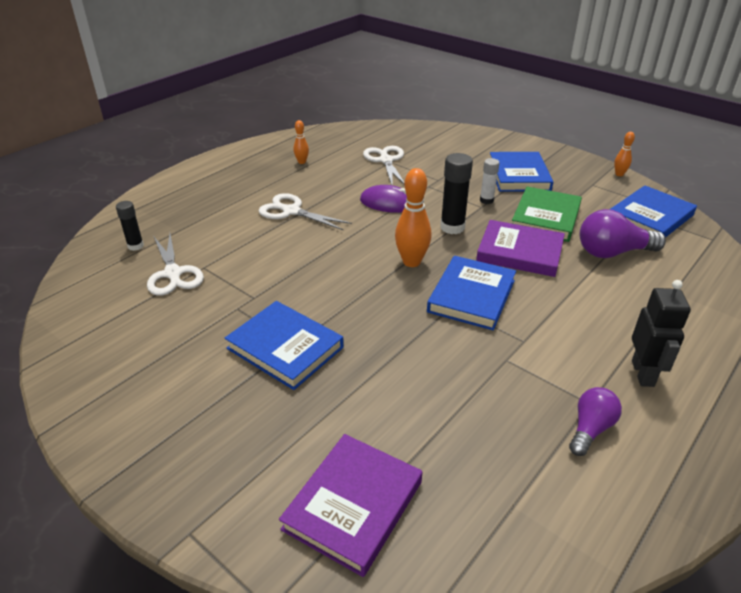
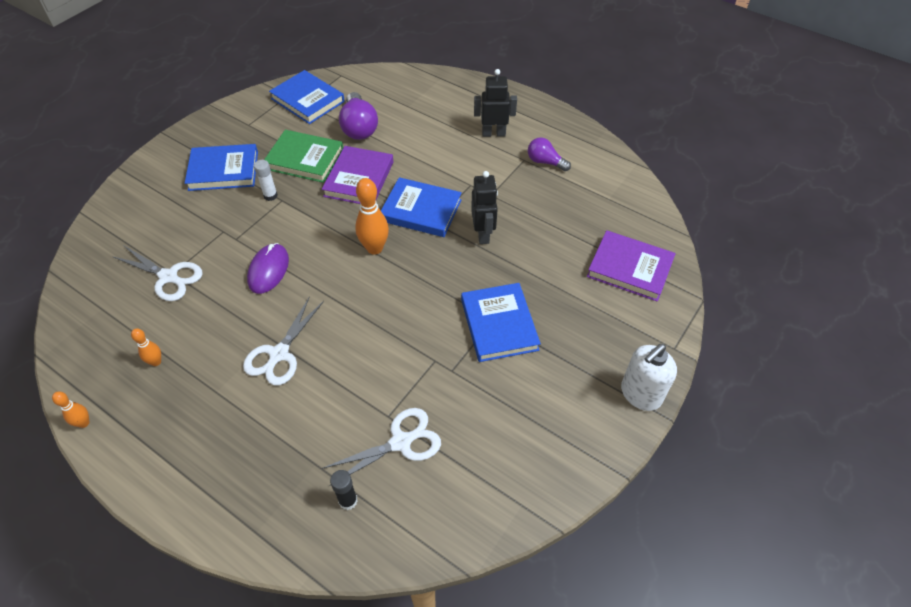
camera: 95 degrees left, 15 degrees up
(135, 471) = (640, 394): none -> white soap dispenser
(285, 348) = (499, 324): blue book -> blue book turned 45 degrees counterclockwise
(386, 160) = (168, 277): white scissors -> white scissors turned 135 degrees counterclockwise
(431, 346) = (483, 234): none -> black robot
(452, 227) = (318, 221): black glue stick -> none
(619, 174) = (231, 106): orange bowling pin -> orange bowling pin (84, 423)

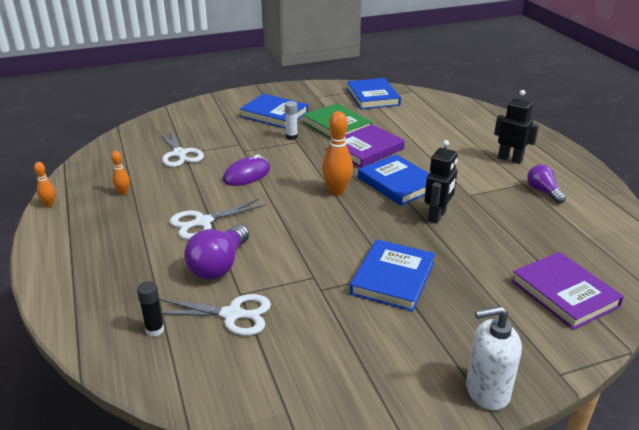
camera: 35 degrees right, 20 degrees down
(359, 127) = (396, 122): purple light bulb -> purple light bulb (219, 265)

